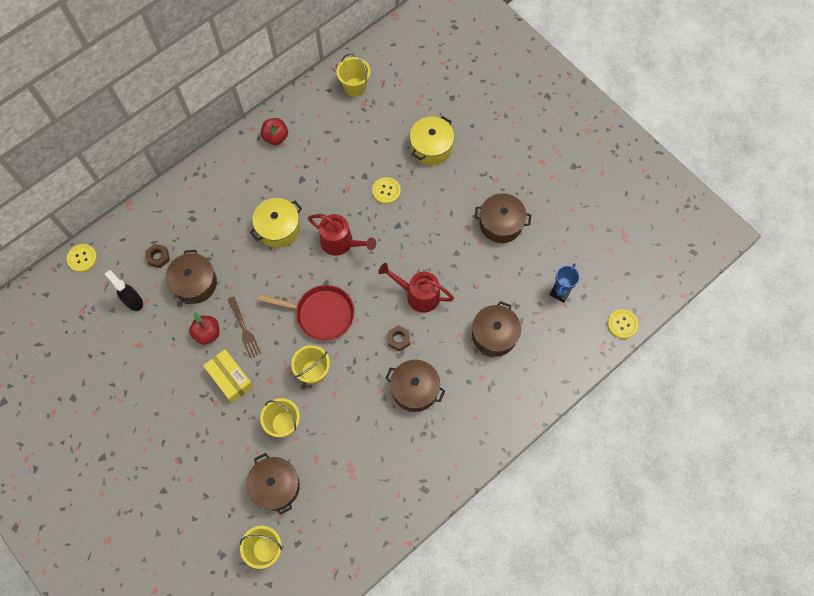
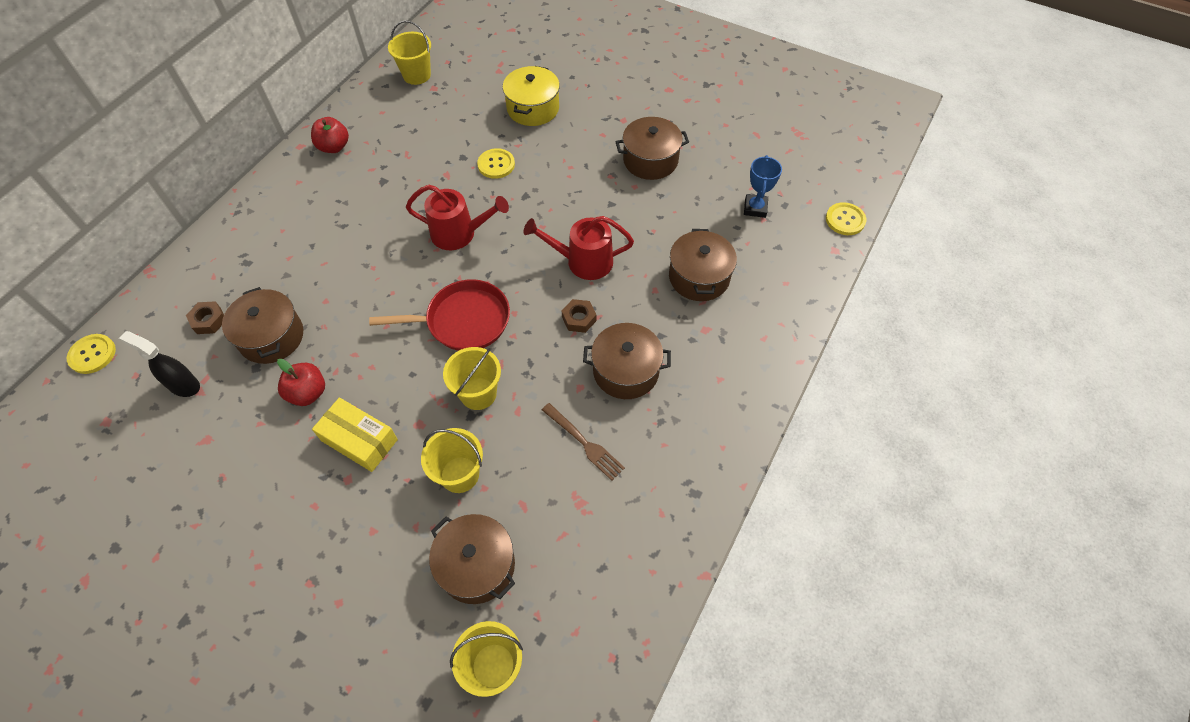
camera: 20 degrees left, 10 degrees down
(244, 329) = (360, 371): brown fork -> brown fork (584, 443)
(278, 228) = (370, 241): yellow pot -> none

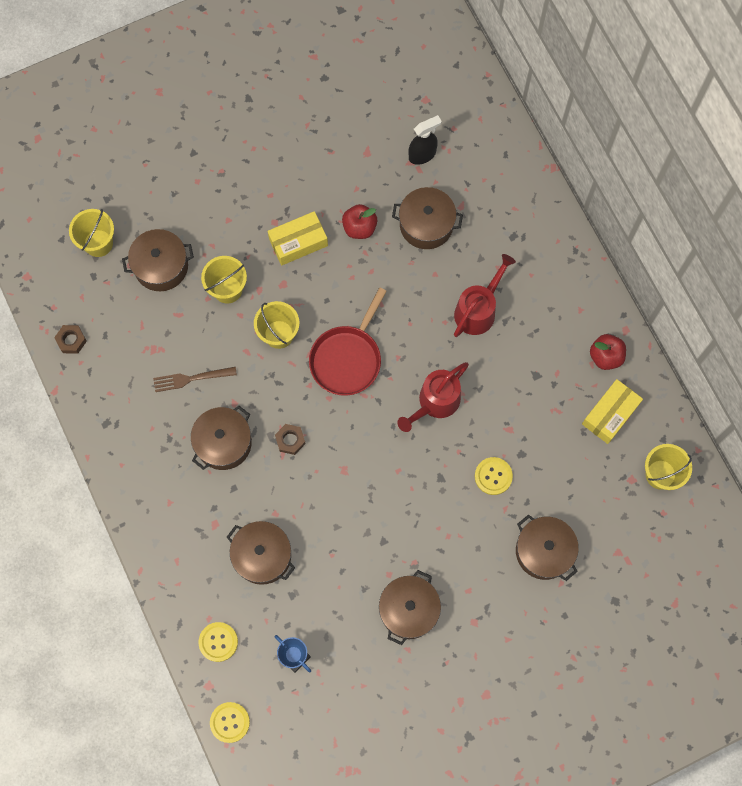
camera: 125 degrees right, 15 degrees up
(92, 354) = (492, 108): yellow button -> yellow button (218, 642)
(209, 320) = (471, 190): brown nut -> brown nut (71, 340)
(386, 122) = (610, 414): none -> yellow box
(533, 108) = (544, 551): yellow pot -> brown pot
(583, 261) = (340, 478): red watering can -> red watering can (478, 310)

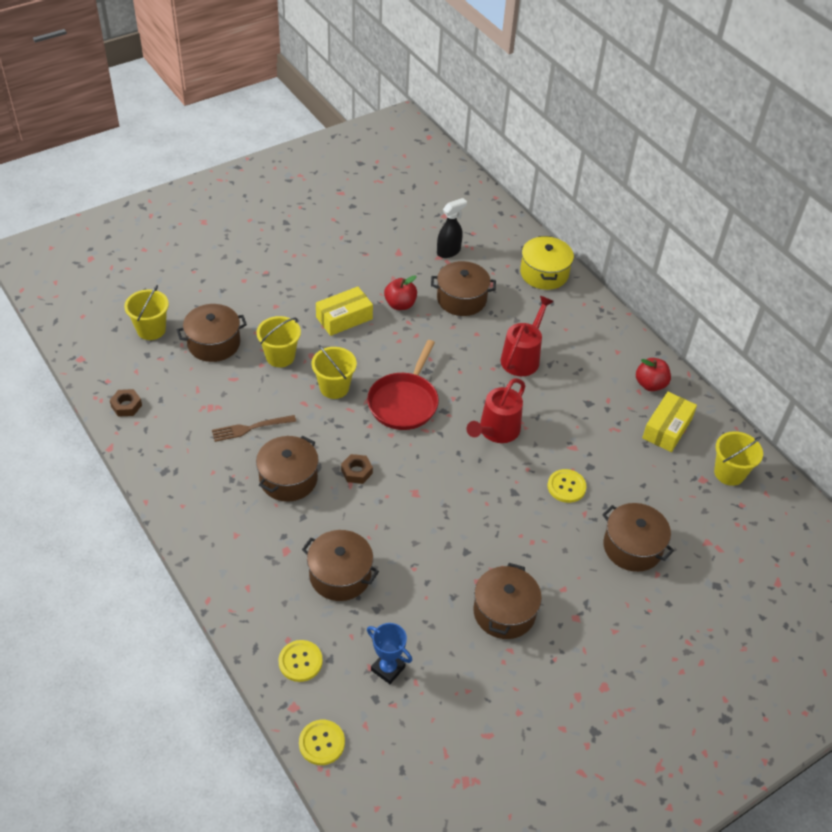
camera: 10 degrees left, 25 degrees down
(522, 194) = (544, 273): none -> yellow pot

